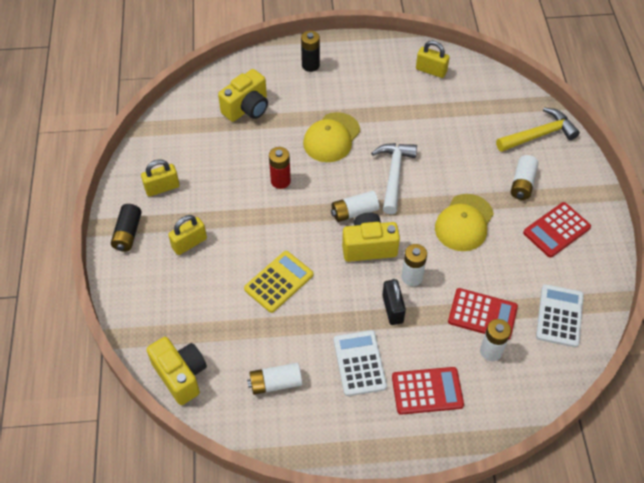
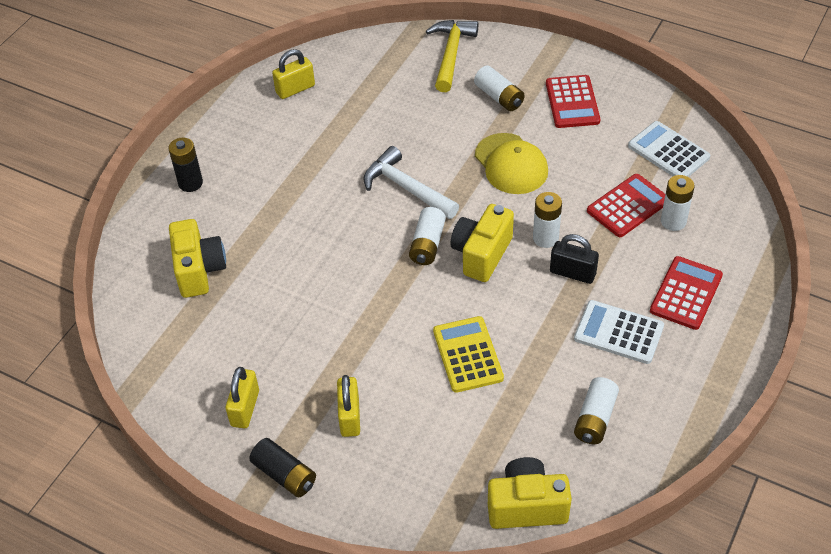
camera: 55 degrees left, 5 degrees down
(280, 181) = (332, 288): red battery -> none
(331, 137) = (311, 215): yellow cap -> none

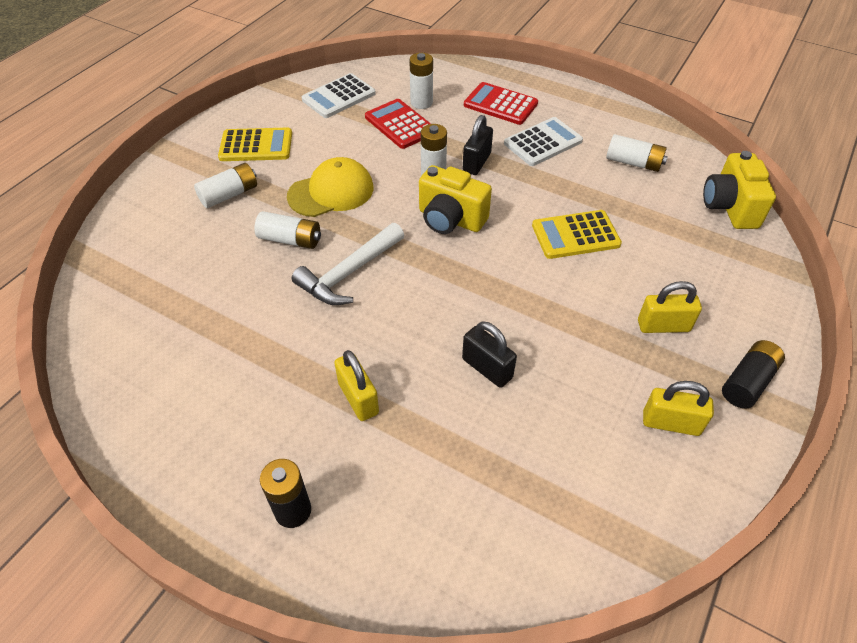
camera: 90 degrees left, 0 degrees up
(199, 270) = (460, 487): yellow camera -> none
(295, 89) = (141, 382): yellow padlock -> yellow padlock (358, 398)
(303, 284) = (487, 368): none -> black padlock
(427, 244) = (434, 259): white battery -> white battery (290, 239)
(451, 54) = (143, 228): yellow hammer -> none
(572, 102) = (256, 146): red calculator -> yellow calculator
(618, 332) = (543, 142): white calculator -> white calculator turned 150 degrees counterclockwise

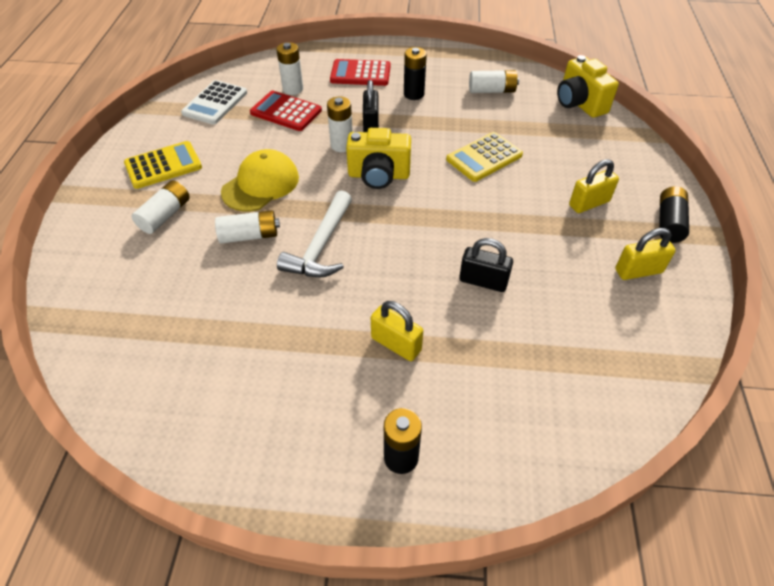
camera: 25 degrees left, 0 degrees up
(543, 142) = (414, 94): white calculator -> black battery

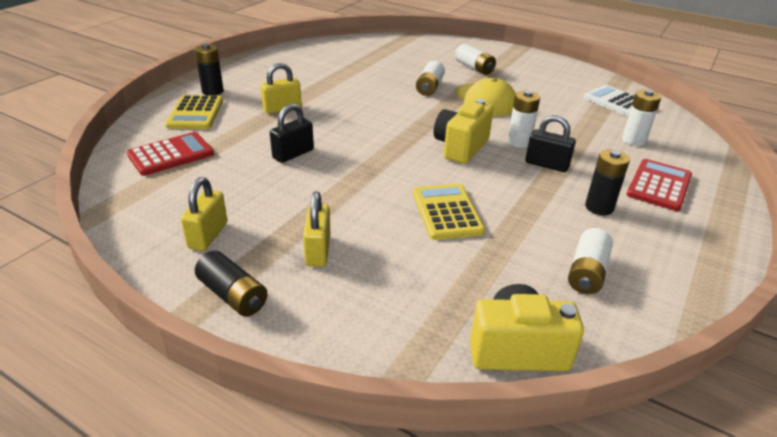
camera: 115 degrees right, 15 degrees down
(163, 166) = (533, 74): yellow calculator -> yellow calculator (195, 113)
(286, 112) = (590, 129): red calculator -> red calculator (171, 155)
(321, 246) = (395, 106): white hammer -> none

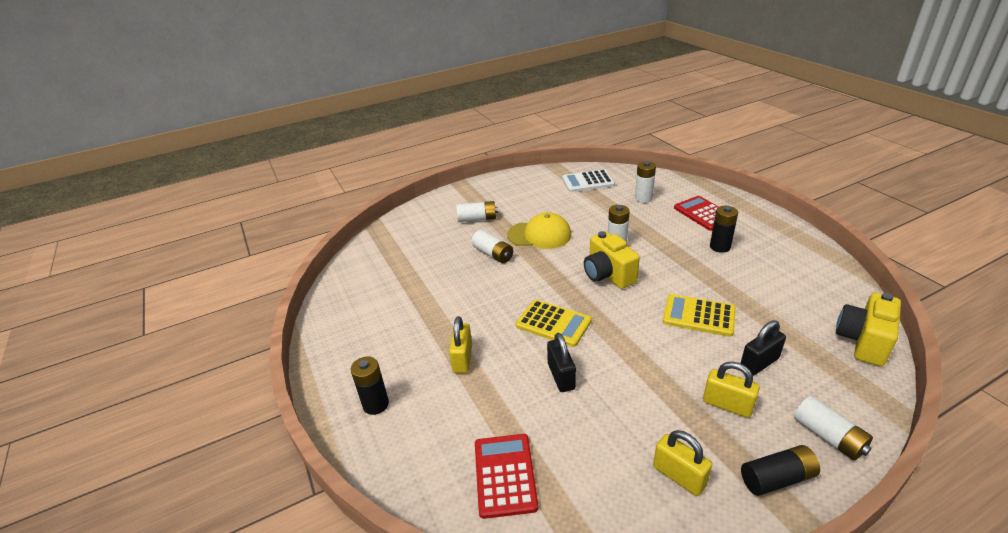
camera: 55 degrees left, 0 degrees up
(195, 113) = (420, 432): yellow calculator -> yellow calculator (553, 323)
(546, 165) = (655, 246): black padlock -> black padlock (759, 363)
(587, 272) = (791, 282): white battery -> white battery (828, 436)

